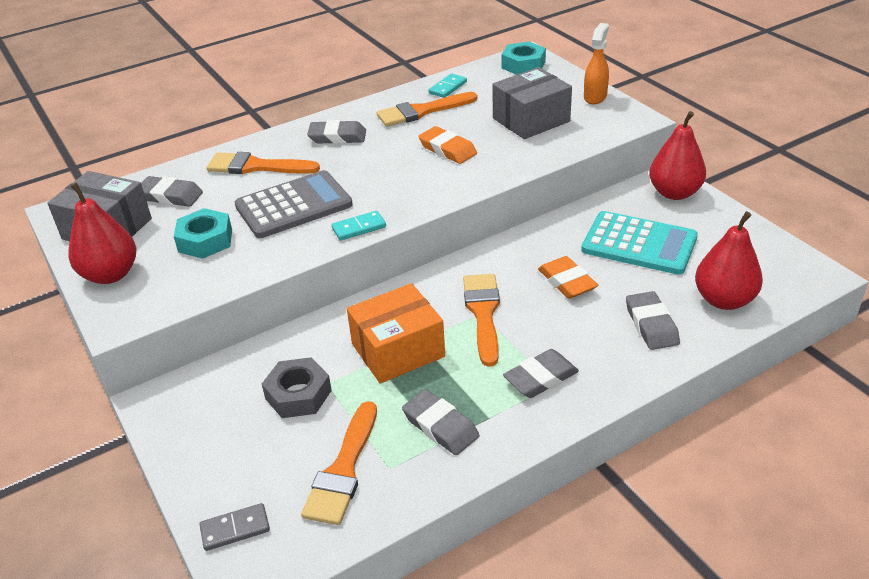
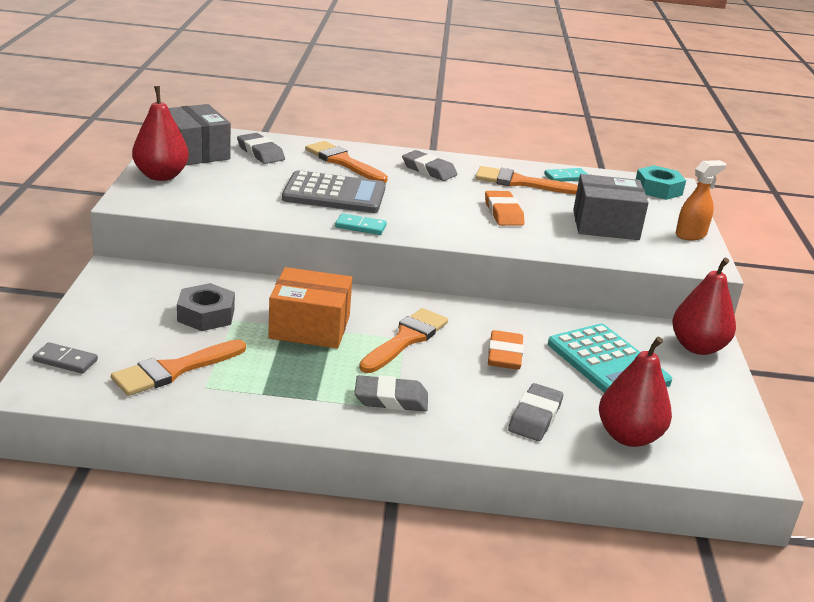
camera: 30 degrees right, 10 degrees down
(205, 240) = (246, 186): turquoise nut -> none
(440, 426) = (274, 384): grey eraser -> none

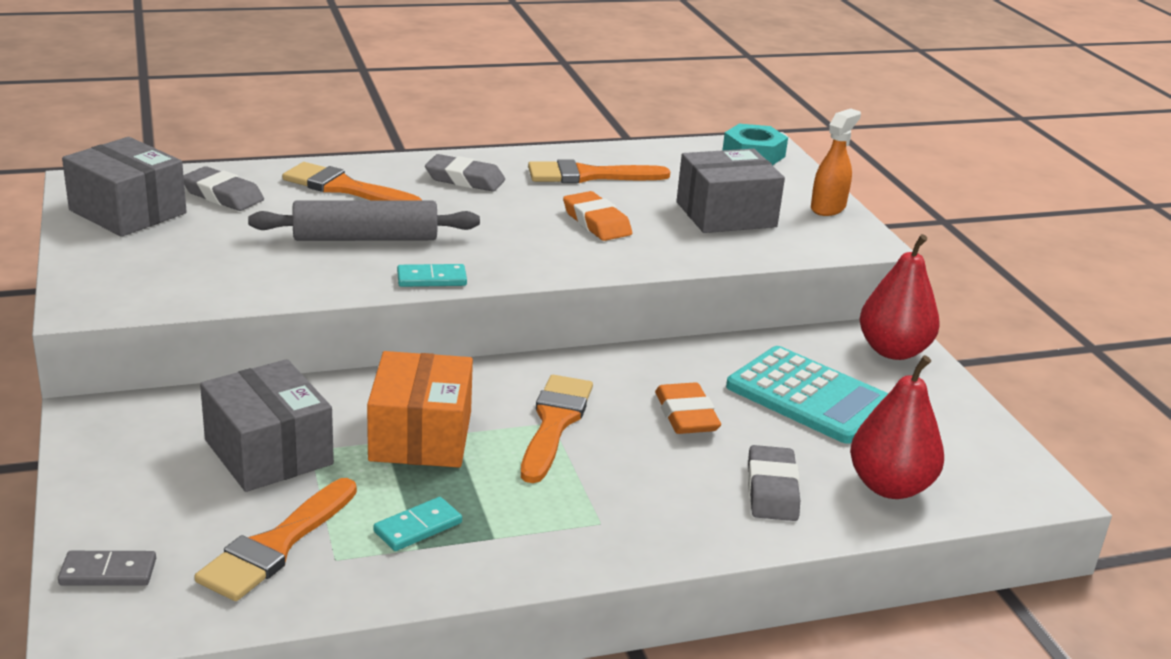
camera: 20 degrees left, 0 degrees up
(161, 176) = (103, 258): red pear -> none
(206, 315) = (268, 452): grey nut -> grey box
(309, 327) = (421, 436): orange box -> orange box turned 75 degrees counterclockwise
(334, 194) = (365, 238): grey calculator -> grey rolling pin
(391, 399) = (588, 511): grey eraser -> none
(566, 177) = (638, 157): turquoise domino -> turquoise domino (418, 527)

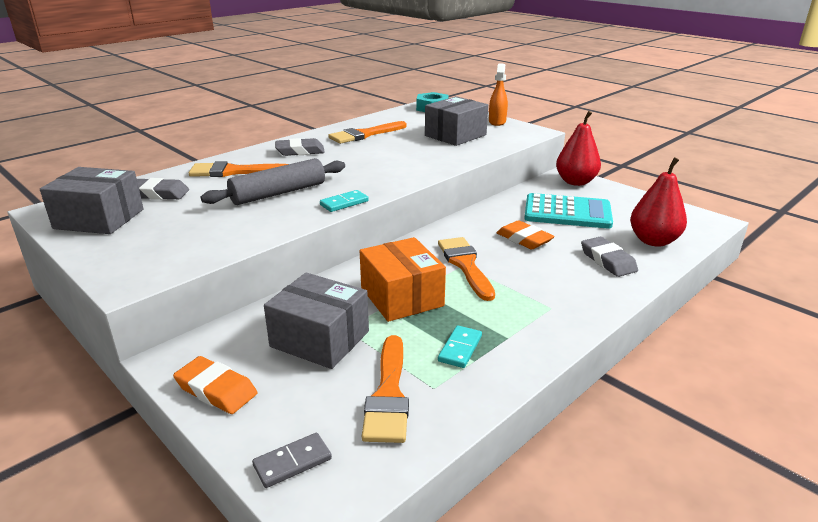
camera: 25 degrees left, 0 degrees up
(596, 222) = (397, 154): orange eraser -> orange eraser (216, 390)

